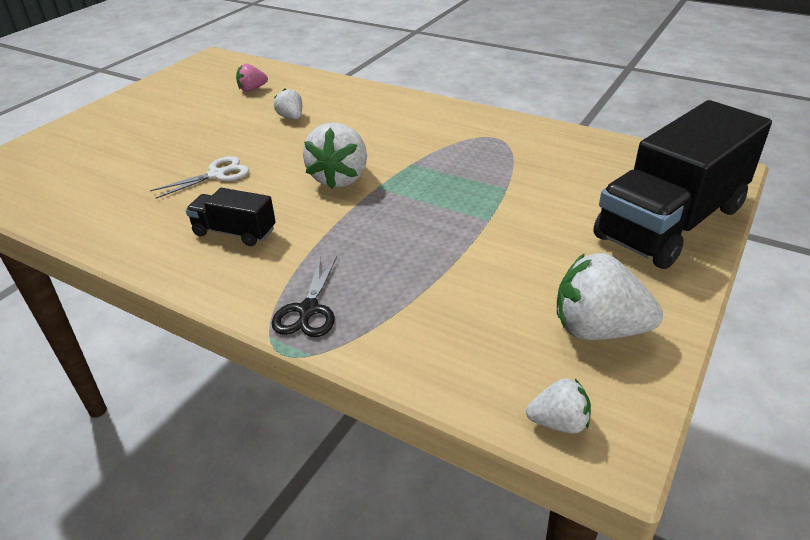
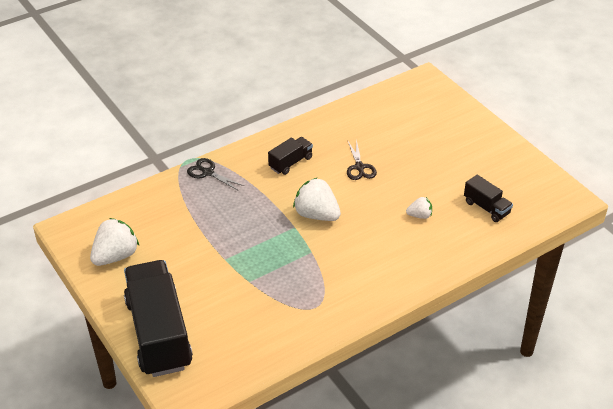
camera: 115 degrees right, 5 degrees up
(216, 175) = (359, 167): white scissors -> black scissors
(252, 89) = (486, 207): pink strawberry -> black truck
(558, 422) = (85, 219): white strawberry -> none

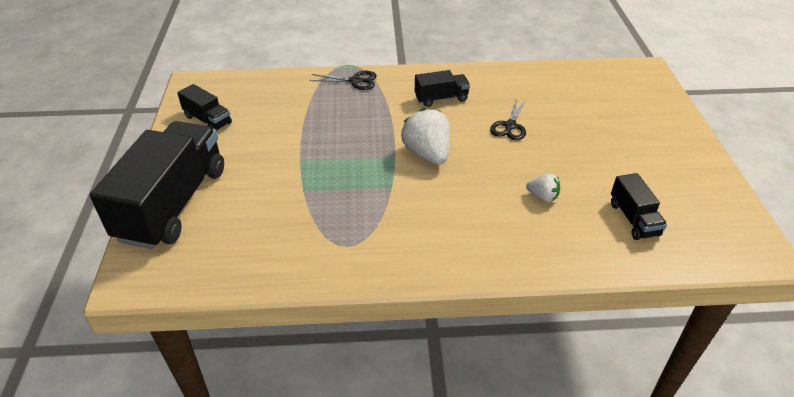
camera: 30 degrees right, 0 degrees up
(116, 256) = (208, 120): white strawberry -> black truck
(208, 172) = (355, 81): black scissors -> black scissors turned 120 degrees clockwise

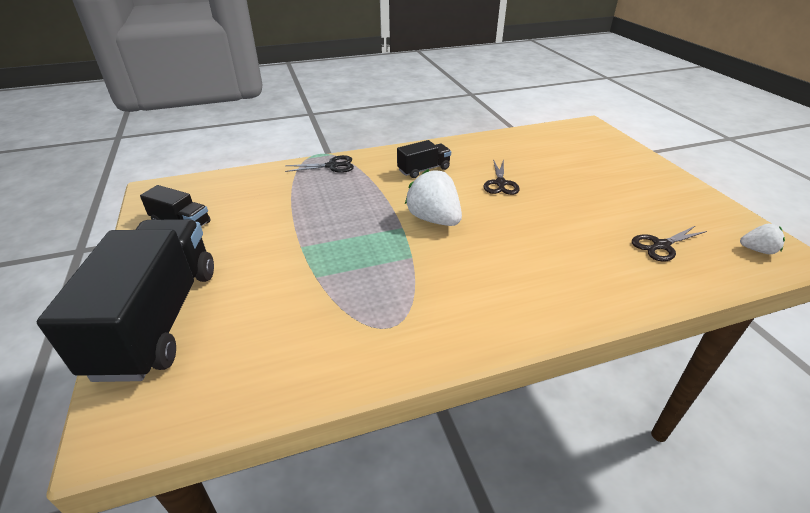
camera: 15 degrees left, 5 degrees down
(542, 197) = (566, 240): white strawberry -> white strawberry (757, 250)
(633, 219) = (661, 245): black truck -> black scissors

